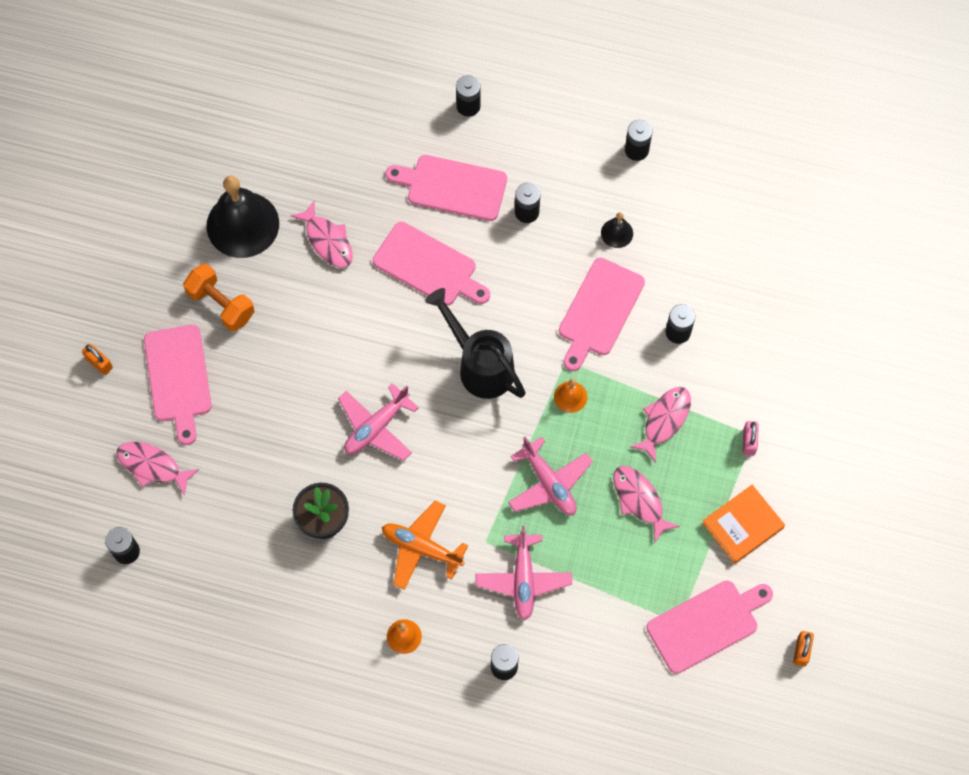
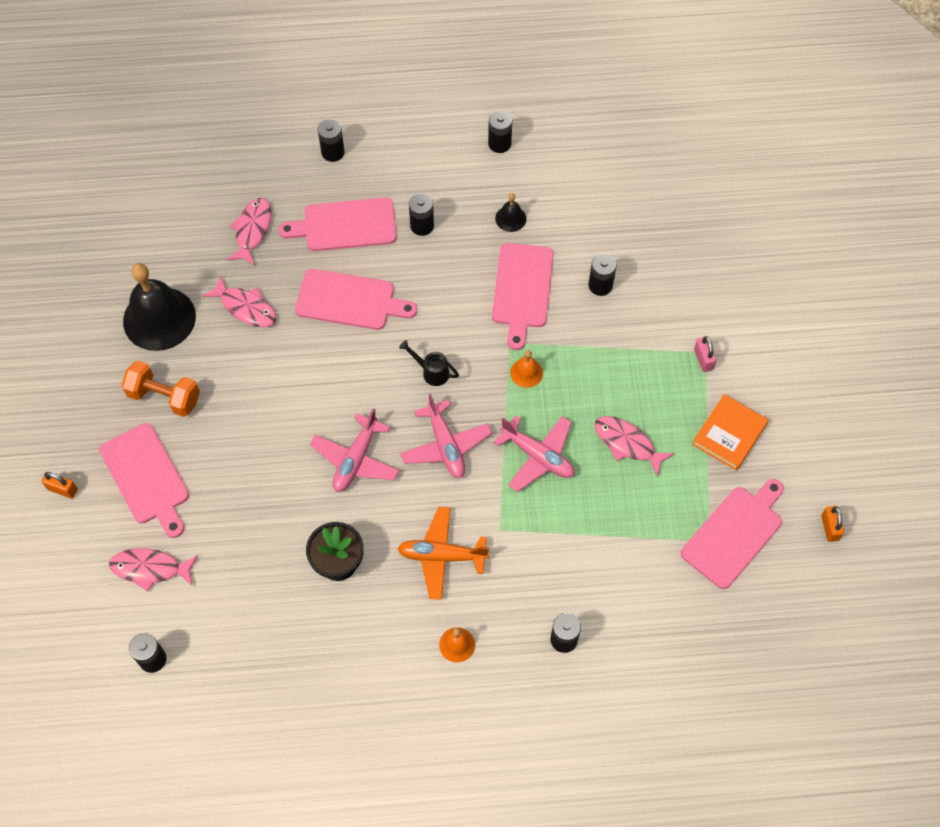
camera: 20 degrees left, 5 degrees down
(479, 364) = (431, 372): black watering can -> black watering can, size x0.49
(523, 579) = (549, 552): pink plane -> pink plane (445, 445)
(664, 420) = (620, 366): pink fish -> pink fish (252, 230)

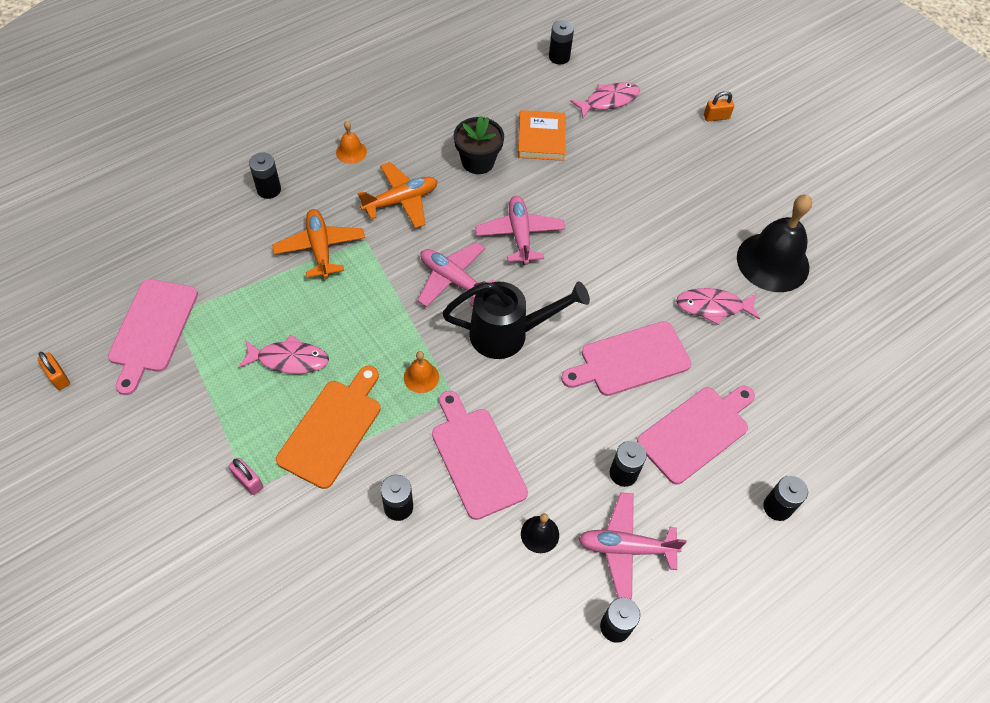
camera: 145 degrees right, 5 degrees down
(146, 477) = (666, 150): pink cutting board -> none
(164, 397) = (708, 207): orange dumbbell -> none
(252, 230) = (774, 379): pink fish -> none
(431, 372) = (509, 334): black watering can -> black watering can, size x2.05
(538, 456) = (366, 310): pink plane -> pink plane (626, 548)
(547, 542) = (320, 248): none -> orange plane
(620, 367) = (332, 429): none -> orange cutting board
(729, 434) = (190, 417): orange book -> orange book (541, 138)

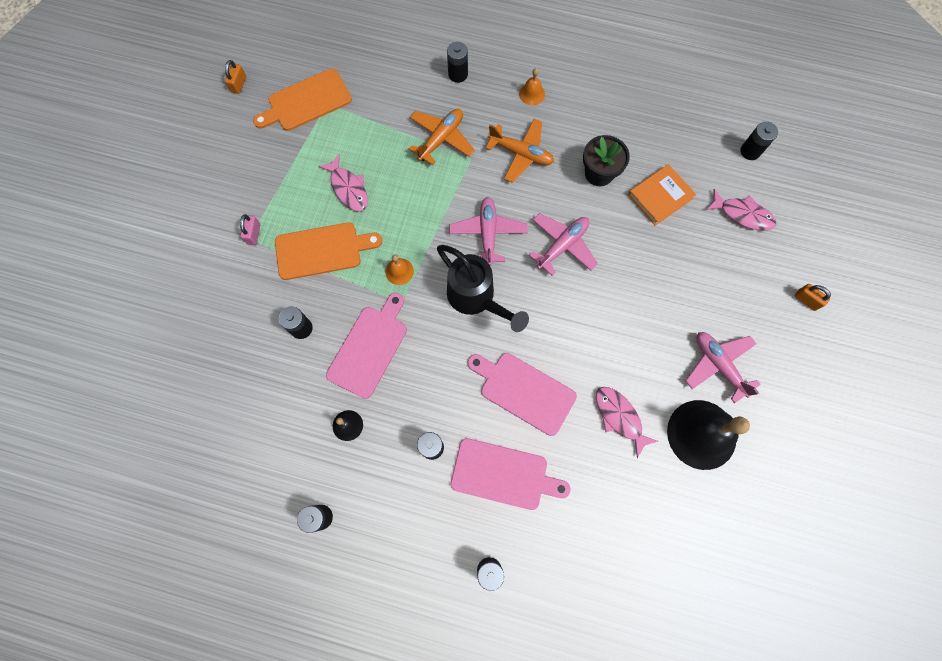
camera: 55 degrees right, 15 degrees up
(152, 330) = (306, 102): pink cutting board -> orange cutting board
(626, 548) = (379, 486): pink plane -> pink plane (718, 365)

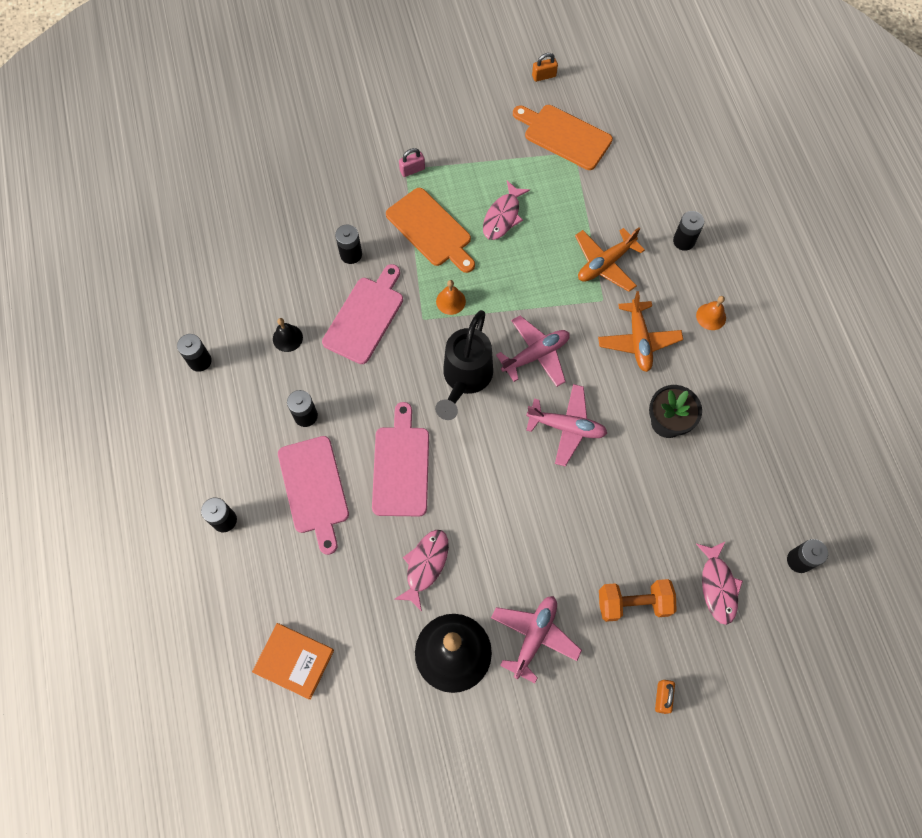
camera: 60 degrees right, 5 degrees down
(369, 348) = (365, 317): pink cutting board -> pink cutting board turned 60 degrees counterclockwise
(441, 139) = (605, 264): orange plane -> orange plane turned 135 degrees clockwise
(660, 196) = (681, 493): orange book -> orange book (294, 661)
(727, 279) = (633, 603): none -> orange dumbbell

